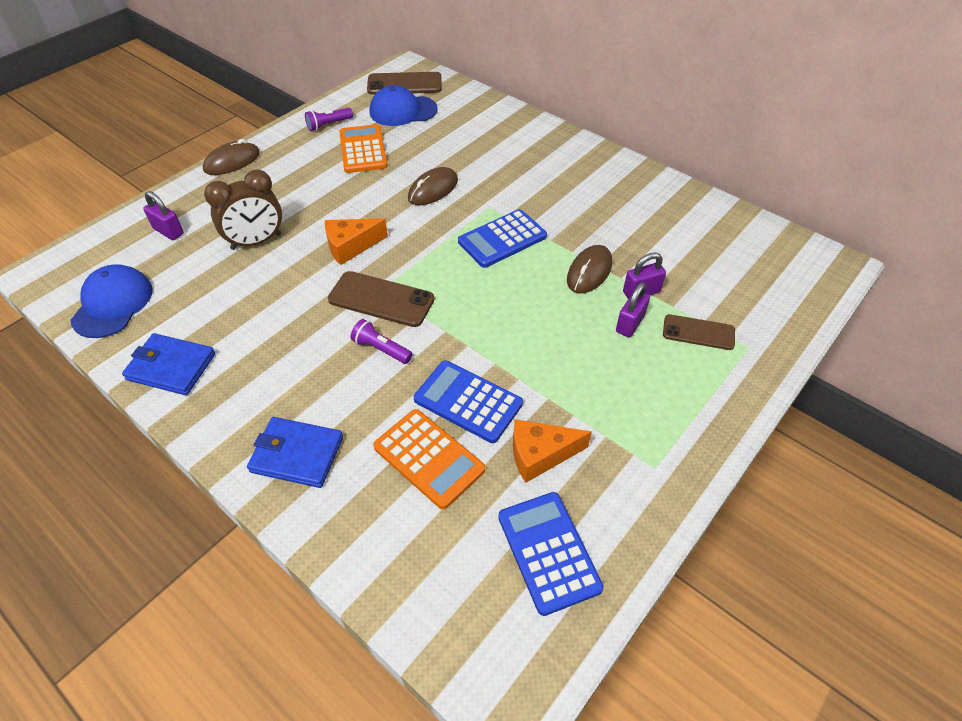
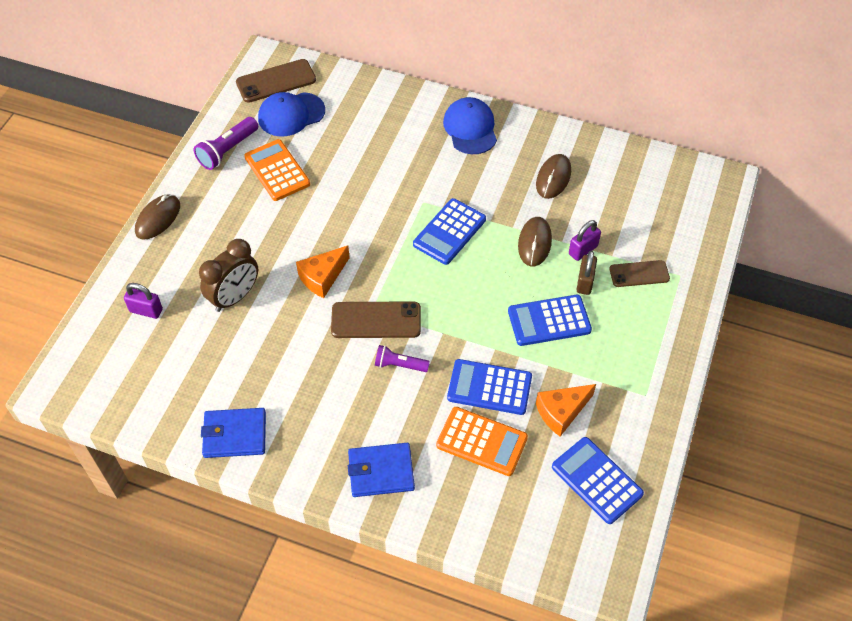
camera: 20 degrees left, 5 degrees up
(113, 304) = (144, 396): blue cap -> blue cap (470, 128)
(328, 125) = (227, 150): purple flashlight -> purple flashlight, size x1.51
(433, 189) = (365, 197): brown mouse -> brown mouse (553, 178)
(570, 352) = (549, 321): none -> blue calculator
(630, 324) = (585, 282): purple padlock -> brown padlock

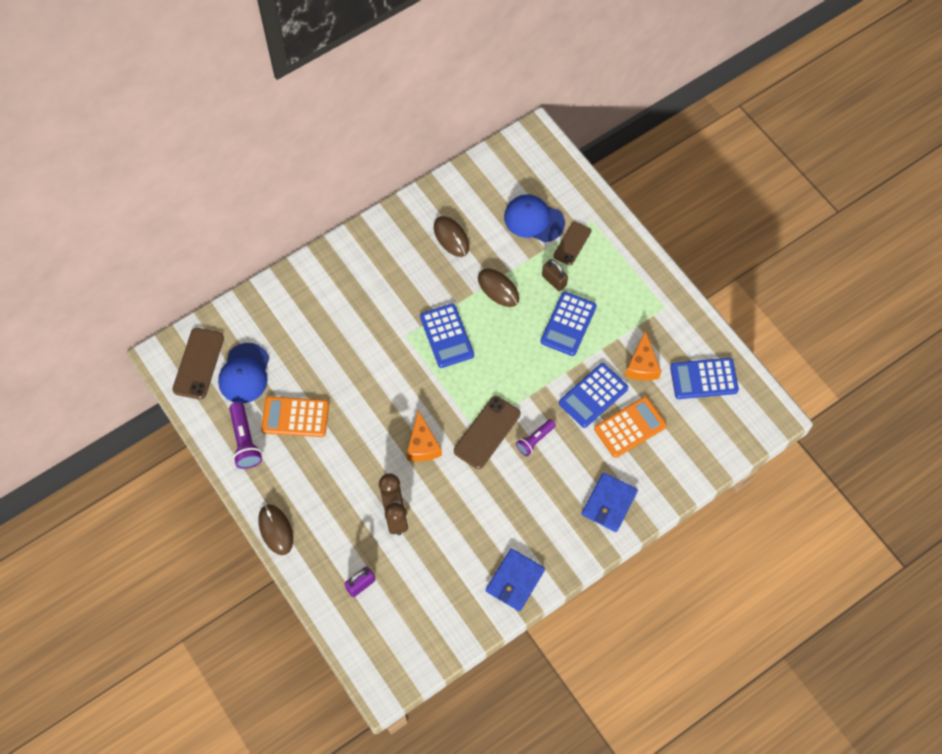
camera: 55 degrees left, 10 degrees up
(470, 128) = (361, 259): blue cap -> blue cap (533, 220)
(583, 250) = (527, 263): purple padlock -> none

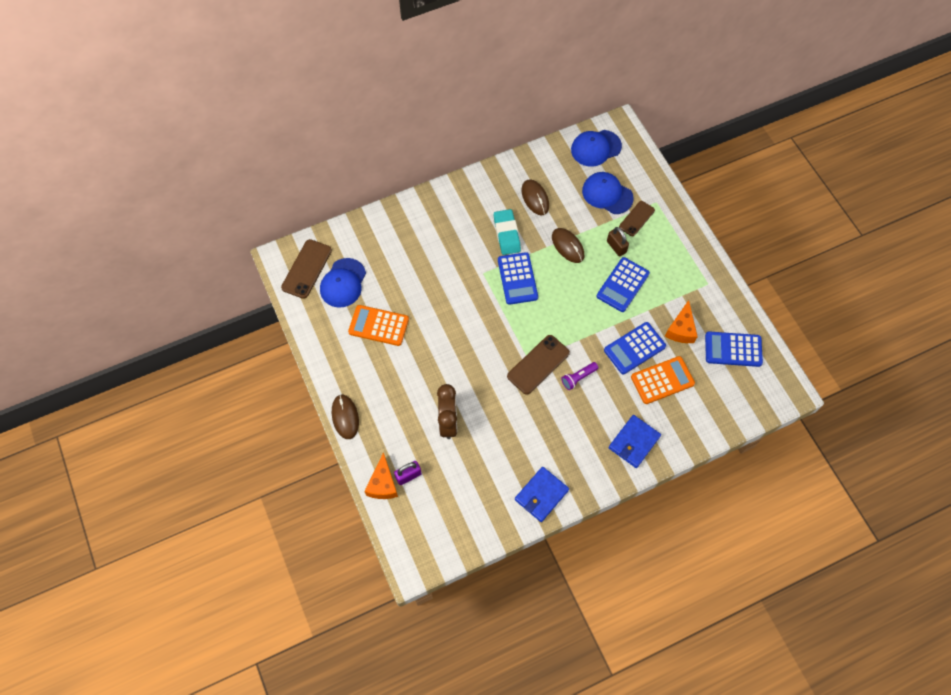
camera: 10 degrees right, 0 degrees up
(245, 441) = (333, 339): purple flashlight -> none
(422, 445) = (481, 366): orange cheese -> orange cheese (383, 484)
(425, 285) = (506, 234): none -> turquoise eraser
(512, 166) = (595, 148): none -> blue cap

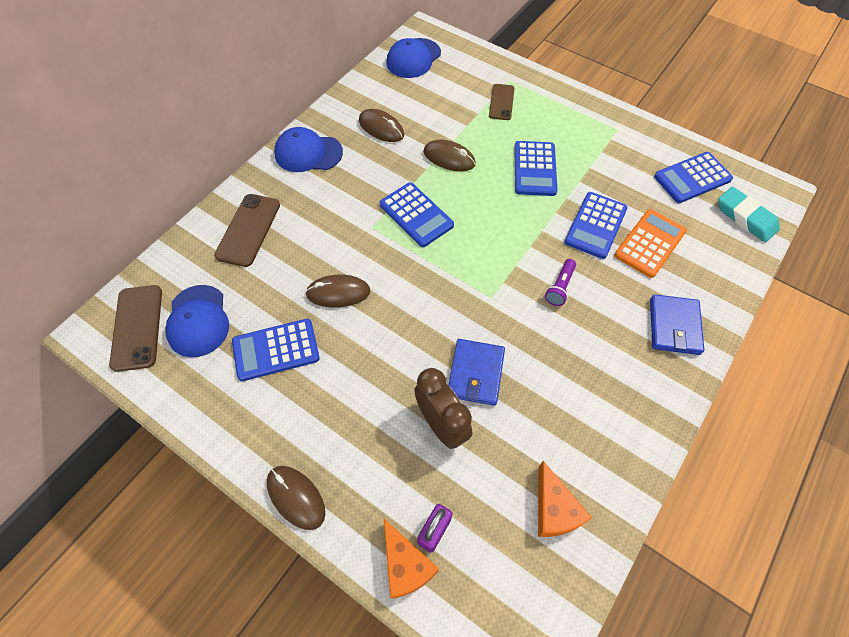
camera: 30 degrees left, 5 degrees down
(378, 326) = (276, 350): orange calculator -> blue calculator
(435, 308) = (338, 293): none -> brown mouse
(506, 234) = (373, 175): turquoise eraser -> turquoise eraser (745, 217)
(538, 364) = (504, 296): brown phone -> brown phone (248, 230)
(541, 495) = (620, 452): blue wallet -> blue wallet (475, 373)
(607, 194) = (455, 93): blue cap -> blue cap (308, 153)
(616, 247) = (500, 136): brown padlock -> none
(681, 329) = (627, 183): orange cheese -> orange cheese (554, 509)

